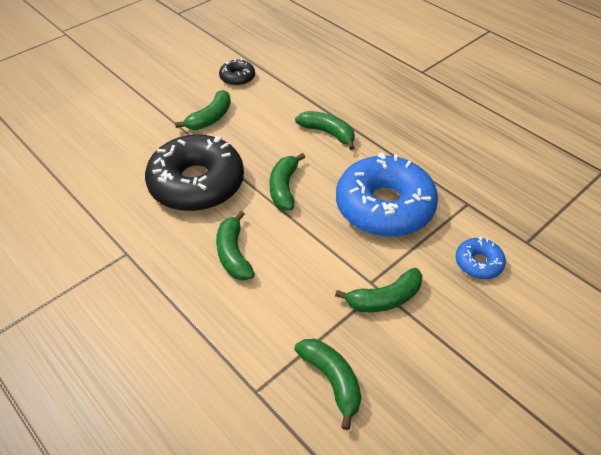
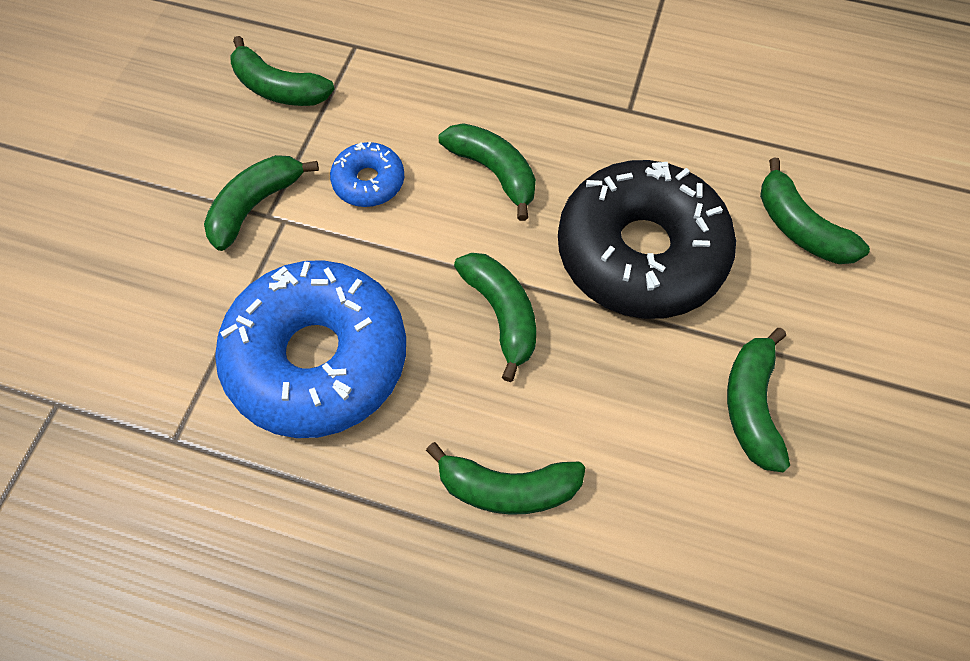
camera: 150 degrees right, 15 degrees up
(115, 162) = (800, 228): none -> green banana
(237, 77) = (812, 564): black donut -> none
(478, 263) = (133, 324): blue donut -> blue donut (368, 182)

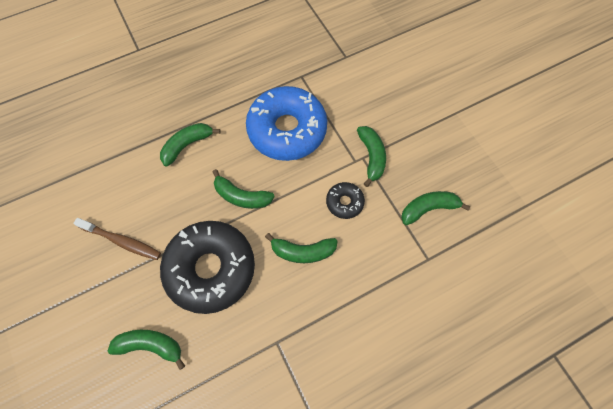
camera: 135 degrees right, 5 degrees up
(368, 182) = (344, 202): blue donut -> black donut
(751, 406) = (122, 241): green banana -> brown toothbrush

